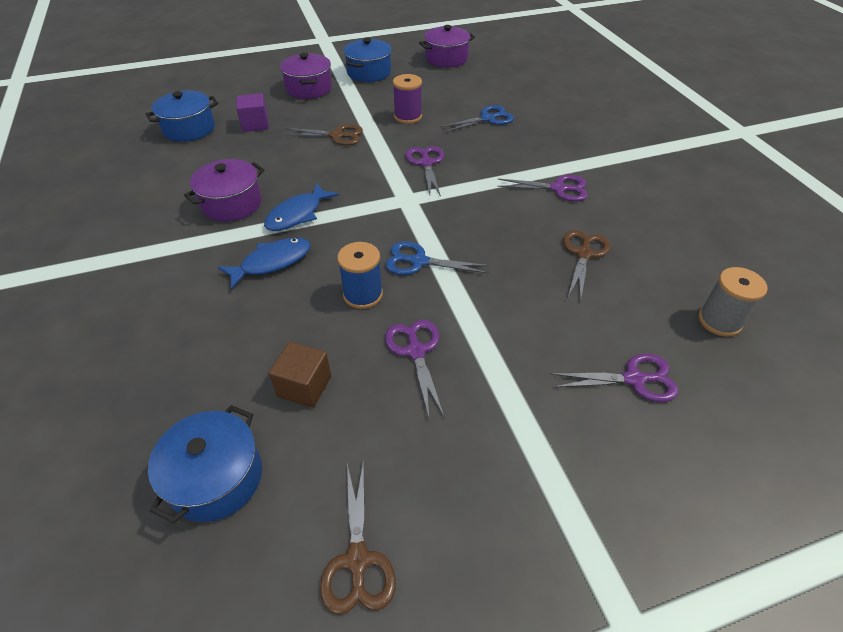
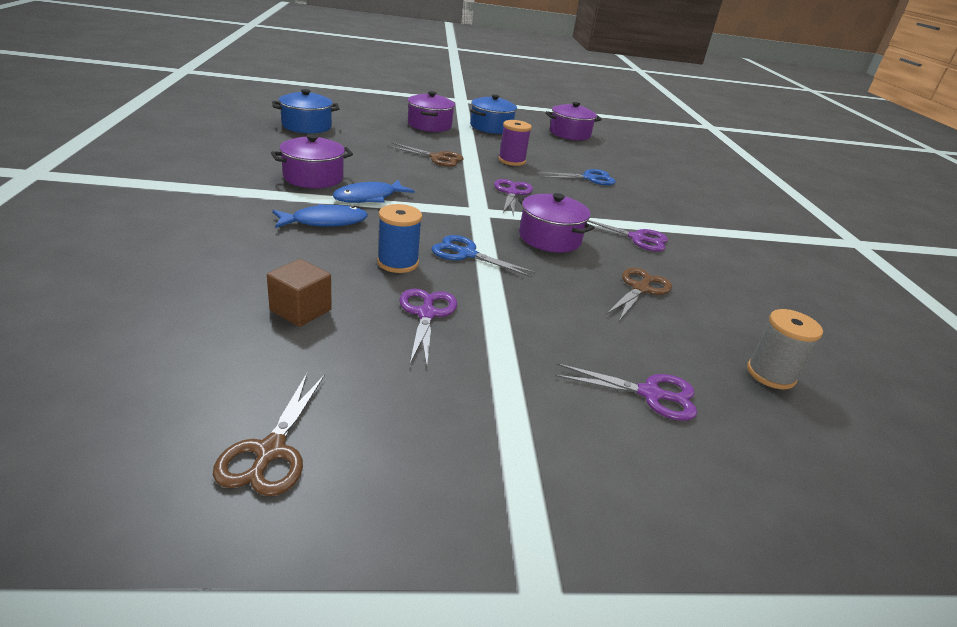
camera: 10 degrees right, 15 degrees down
(216, 478) = (173, 351): blue pot -> none
(255, 124) = (367, 136): purple cube -> none
(483, 215) = (550, 238): none -> purple pot

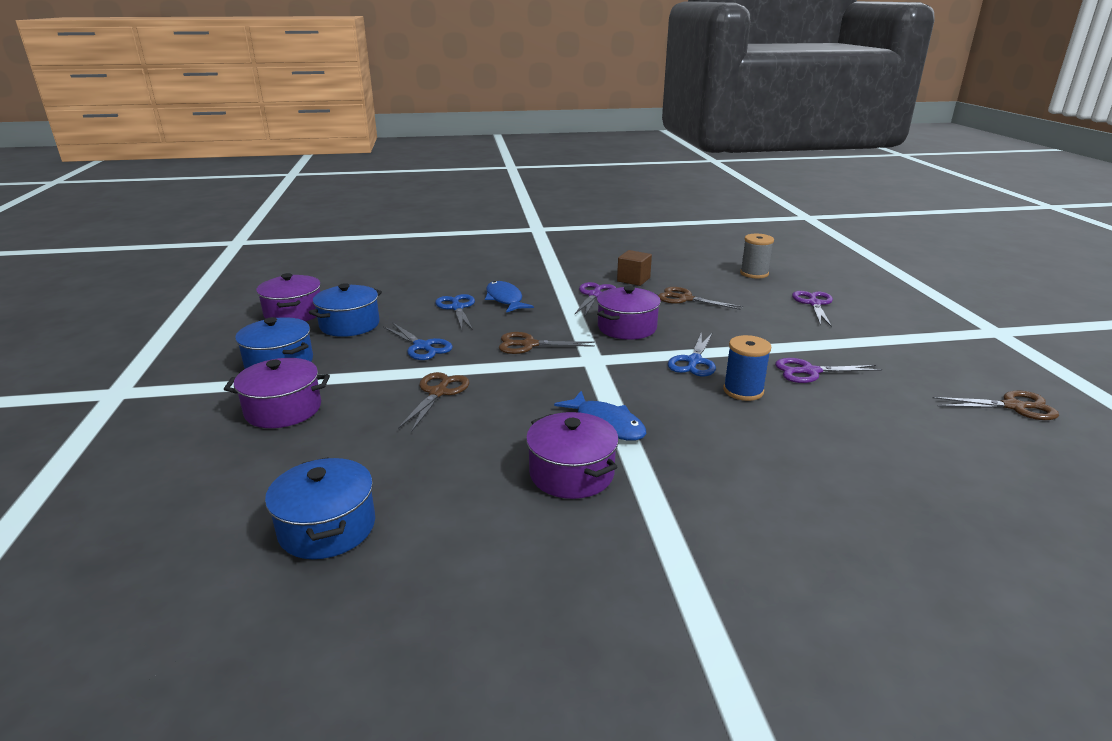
camera: 90 degrees left, 5 degrees down
(300, 310) = (868, 424): brown cube -> brown cube (633, 279)
(325, 222) = (695, 441): blue fish -> blue fish (505, 299)
(511, 161) = (422, 346): purple spool -> blue scissors
(512, 193) = (529, 345): purple scissors -> brown scissors
(550, 145) = (350, 325): none -> blue pot

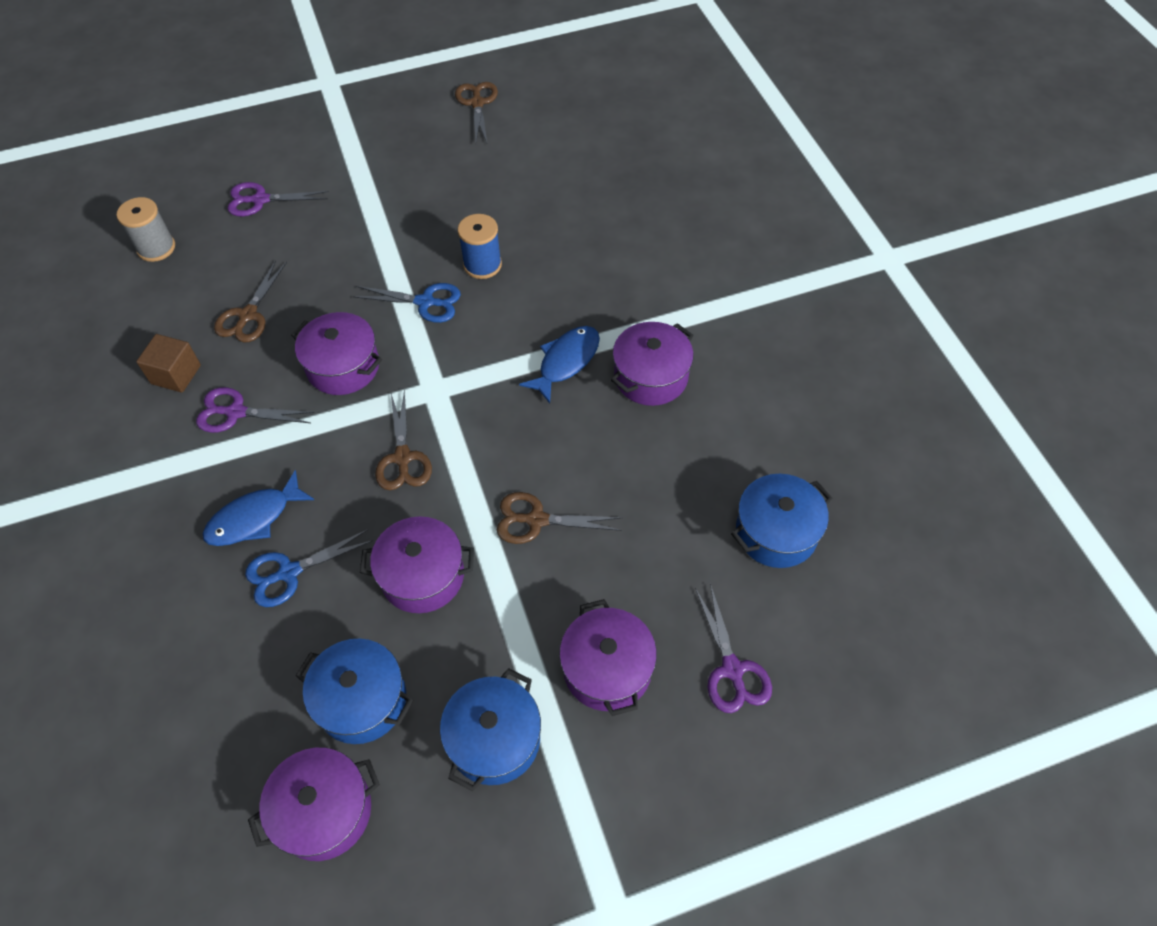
camera: 100 degrees left, 30 degrees up
(422, 346) = (422, 576): blue scissors -> purple pot
(810, 372) = (434, 216): purple scissors -> purple scissors (732, 669)

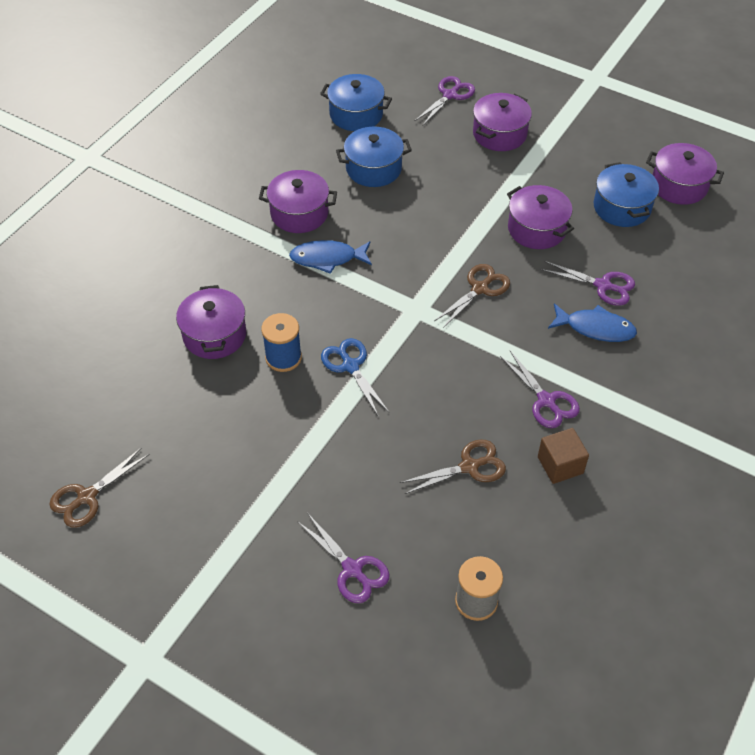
camera: 130 degrees left, 5 degrees down
(289, 572) = (603, 285): blue scissors -> purple scissors
(343, 367) = (450, 370): purple pot -> purple pot (214, 335)
(494, 739) = (578, 151): blue pot -> blue pot (373, 169)
(536, 520) = (451, 205): brown scissors -> none

